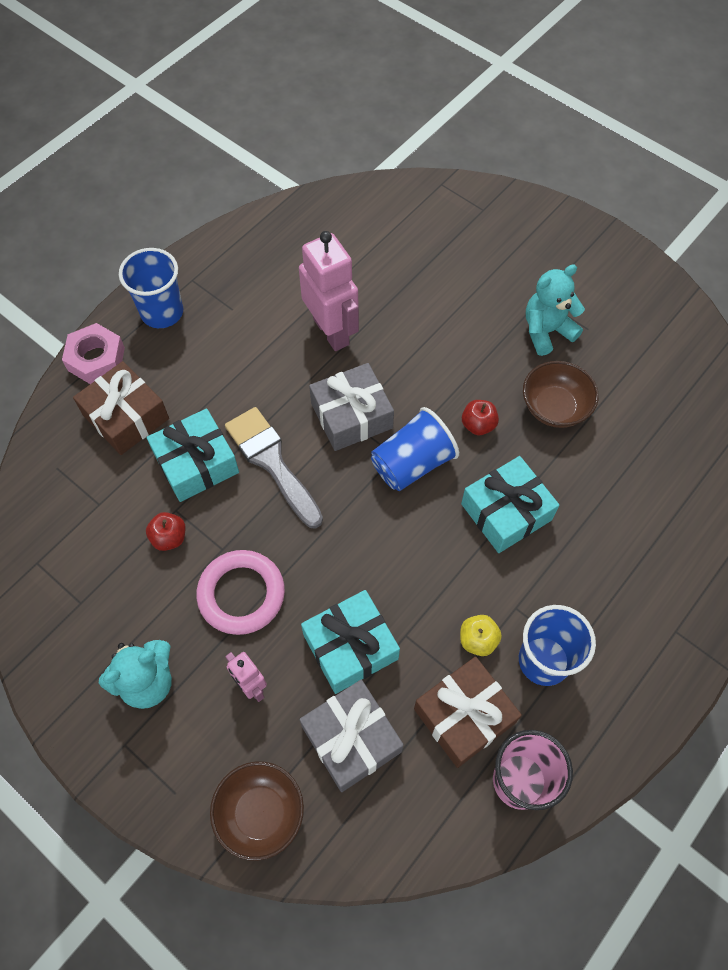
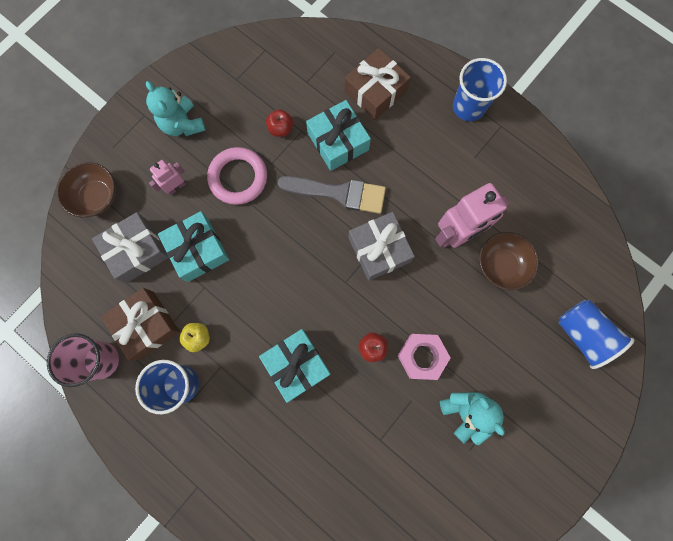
camera: 90 degrees right, 15 degrees up
(96, 359) = (424, 66): pink nut -> pink nut (422, 356)
(272, 462) = (338, 193): grey brush -> grey brush turned 45 degrees clockwise
(412, 463) = (337, 295): blue cup -> blue cup (582, 334)
(554, 407) = (389, 412): brown bowl -> brown bowl (501, 265)

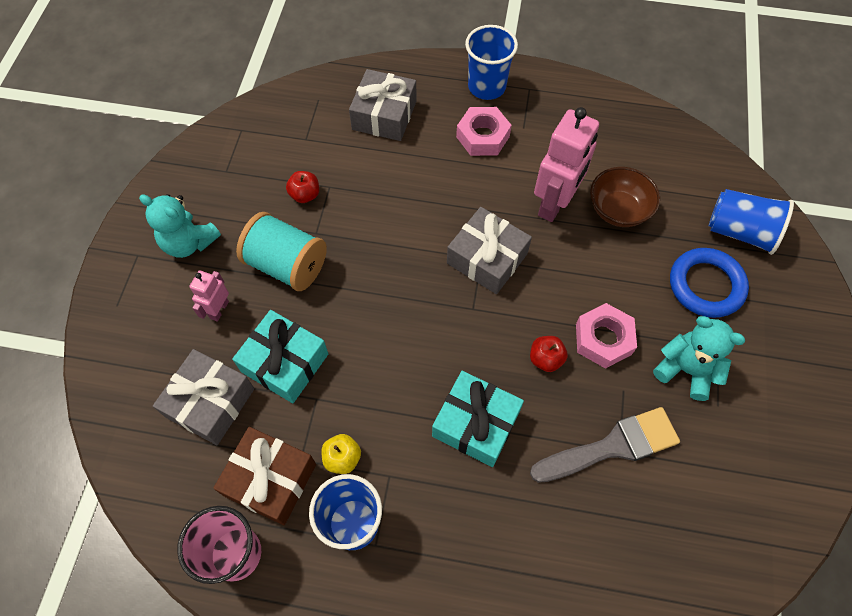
camera: 30 degrees left, 15 degrees down
(96, 197) = (125, 369): brown bowl -> none
(238, 178) = (287, 265): pink ring -> turquoise spool
(338, 141) = (375, 178): turquoise gift -> none
(338, 193) = (408, 226): grey brush -> grey brush (612, 446)
(375, 91) = (384, 115): brown gift -> grey gift
(438, 149) = (482, 136): none -> pink nut
(525, 360) = (706, 285): none -> blue ring

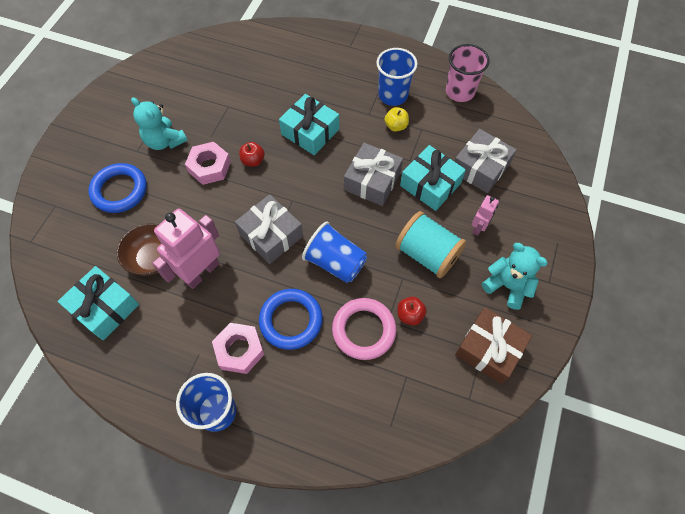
camera: 170 degrees left, 0 degrees up
(270, 479) = (440, 122): brown gift -> brown gift (489, 349)
(355, 173) = (364, 330): none -> pink ring
(384, 115) = (327, 392): grey gift -> grey gift (372, 181)
(436, 170) = (291, 320): none -> blue ring
(612, 446) = (231, 109): grey brush -> none
(643, 153) = (105, 307): none -> turquoise gift
(740, 232) = (69, 225): blue cup -> blue cup (335, 262)

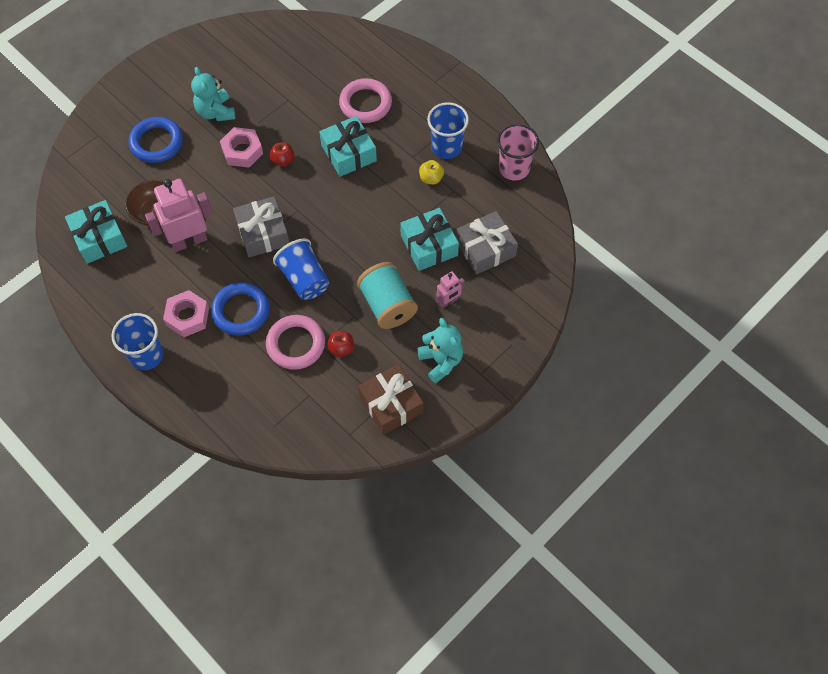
camera: 25 degrees right, 0 degrees up
(300, 85) = (365, 103): none -> pink ring
(372, 181) = (378, 221): grey gift -> none

